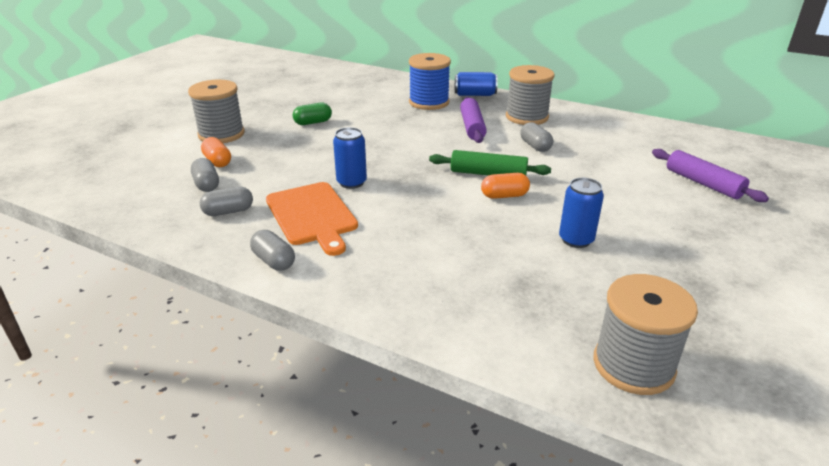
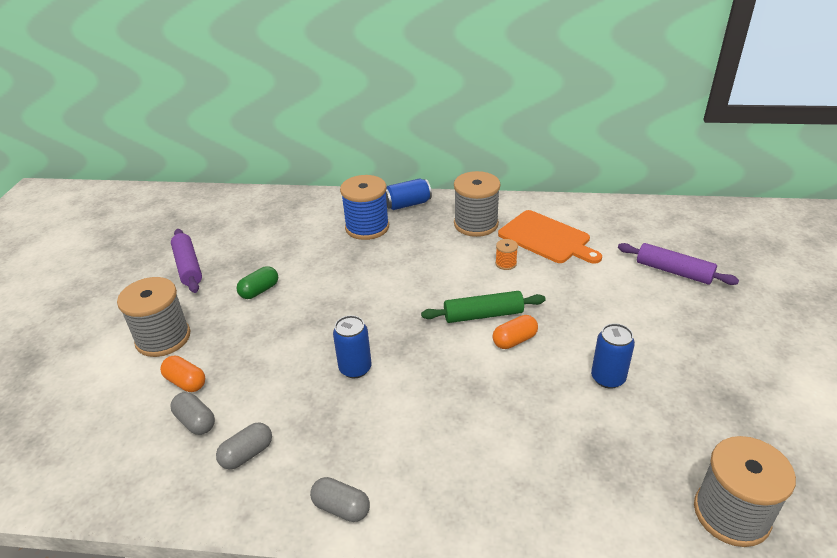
camera: 20 degrees left, 5 degrees up
(312, 215) = (342, 429): orange cutting board -> orange cutting board (547, 238)
(472, 127) = (431, 252): purple rolling pin -> purple rolling pin (188, 266)
(535, 146) = (506, 263): grey capsule -> orange spool

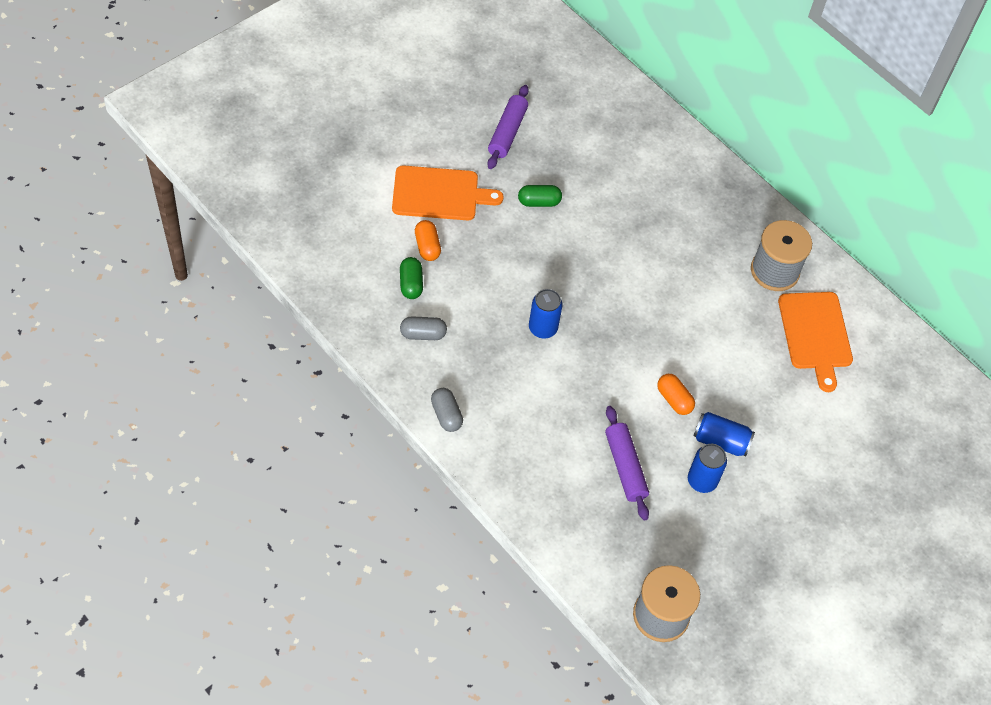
camera: 35 degrees right, 20 degrees up
(163, 338) = (439, 194): grey spool -> orange cutting board
(195, 421) = (411, 284): grey capsule -> green capsule
(367, 227) = (681, 201): blue spool -> none
(407, 204) = (742, 201): blue can -> blue can (720, 441)
(483, 315) = (677, 361): green rolling pin -> none
(506, 263) = (750, 330): orange spool -> none
(514, 340) = (674, 399): orange capsule -> orange capsule turned 45 degrees clockwise
(673, 271) = (874, 450): purple rolling pin -> purple rolling pin (625, 467)

